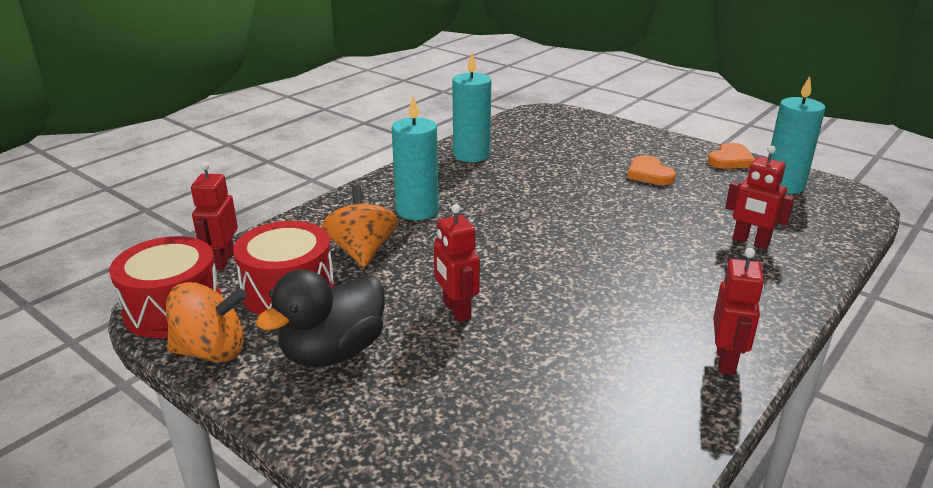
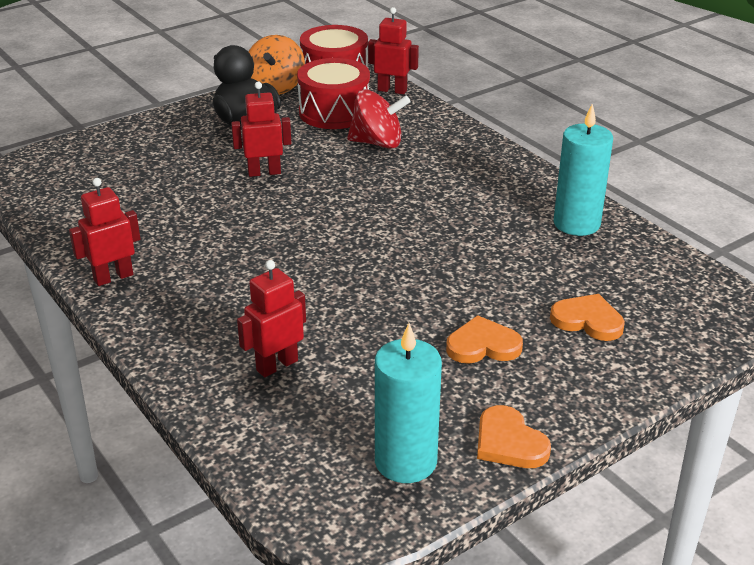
camera: 105 degrees right, 5 degrees up
(362, 251) = (377, 143): orange spinning top -> red spinning top
(417, 210) = (443, 175): turquoise candle -> none
(591, 146) = (587, 320): none -> orange heart
(726, 361) = (113, 277): red robot -> red robot turned 120 degrees clockwise

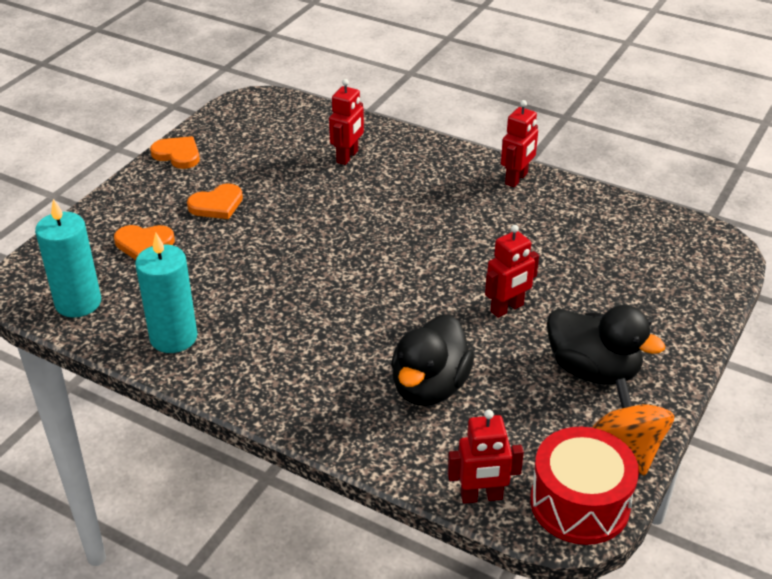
camera: 155 degrees right, 5 degrees up
(334, 112) = (517, 424): red drum -> none
(377, 143) = (429, 387): red spinning top -> black duck
(405, 461) = (234, 131): turquoise candle -> turquoise candle (78, 303)

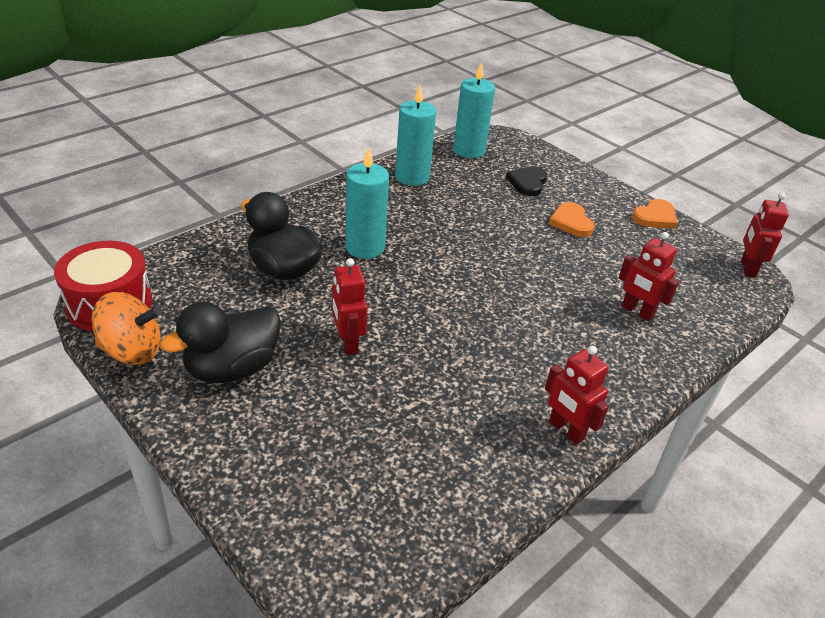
camera: 105 degrees right, 0 degrees up
(144, 244) = (528, 183): orange heart -> black heart
(350, 337) = (365, 247): none -> turquoise candle
(481, 496) = (161, 261): red robot -> red robot (747, 268)

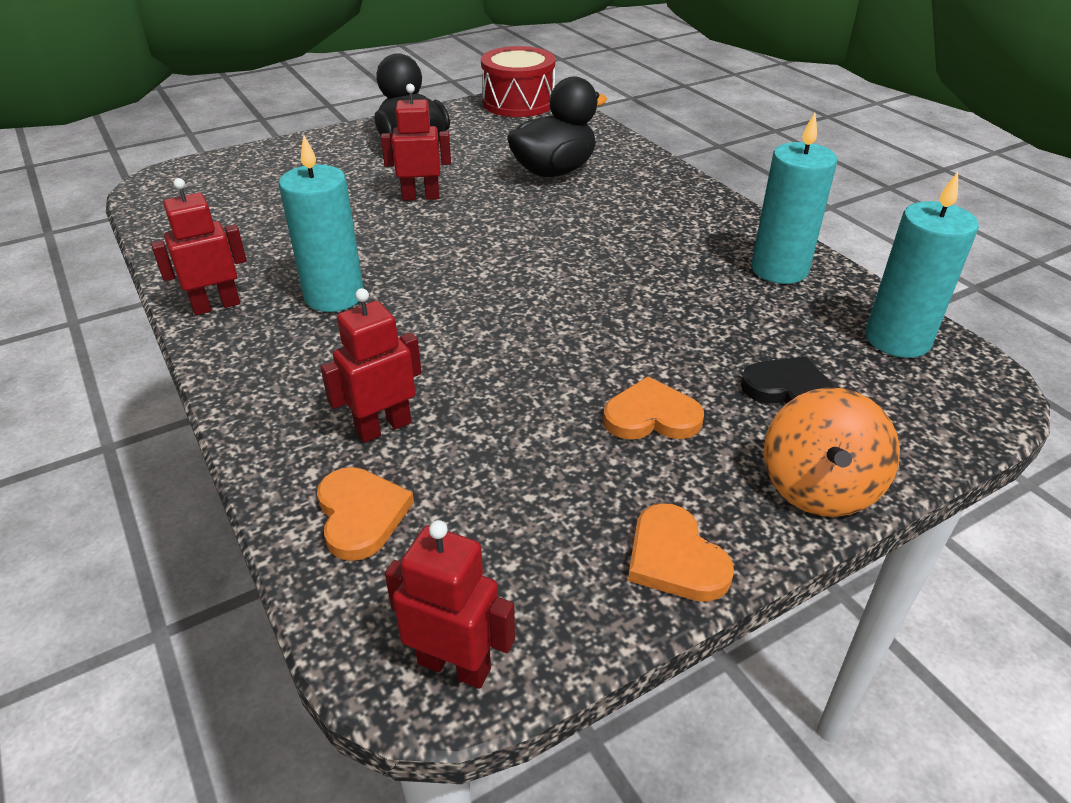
camera: 105 degrees right, 0 degrees up
(132, 351) = (453, 112): orange spinning top -> orange spinning top (818, 487)
(365, 247) = (591, 218): turquoise candle -> turquoise candle (334, 296)
(699, 308) = (361, 515): none -> orange heart

